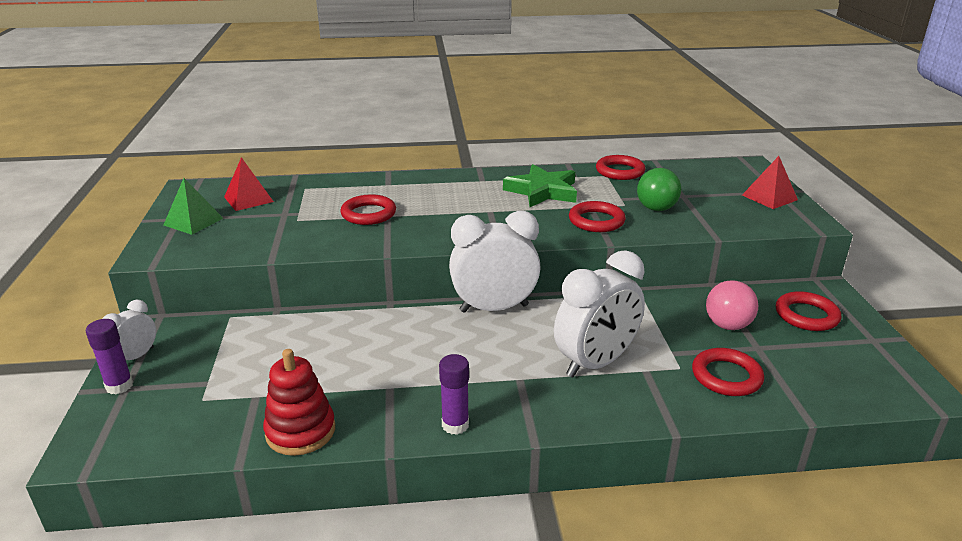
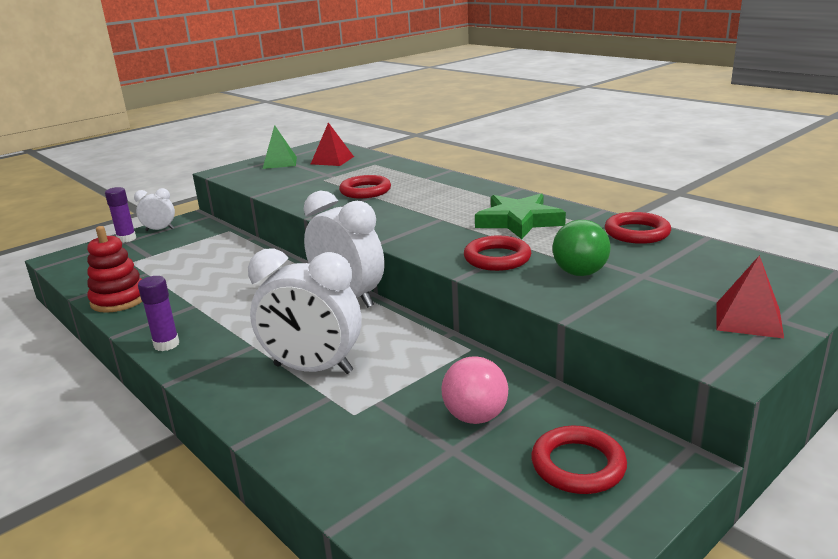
camera: 55 degrees right, 5 degrees down
(726, 376) = (367, 446): red ring -> none

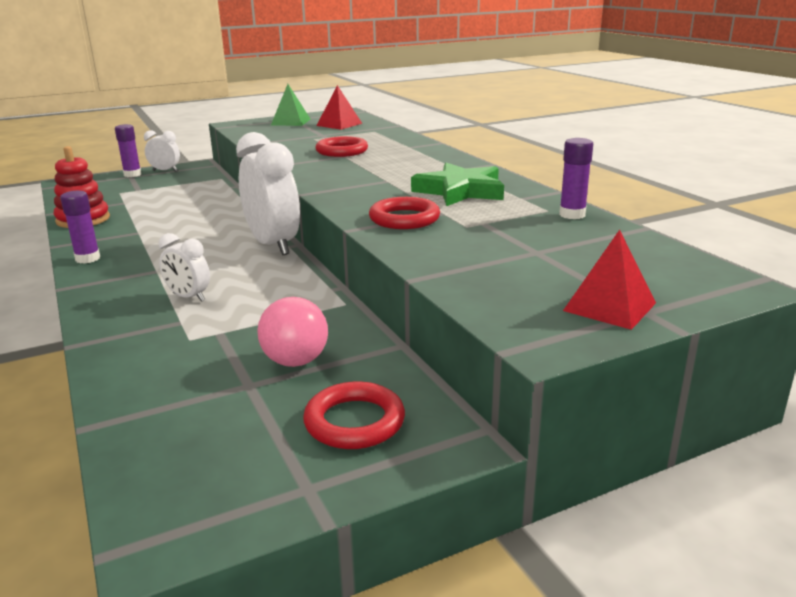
camera: 15 degrees right, 0 degrees up
(313, 369) = (188, 297): white clock -> white clock, size x0.51
(579, 273) = (473, 241): green ball -> none
(637, 233) = (572, 215): red ring -> purple glue stick

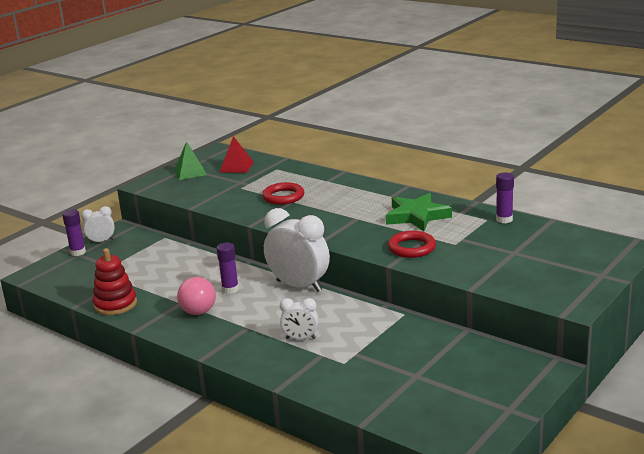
camera: 25 degrees left, 0 degrees up
(88, 259) = (181, 333): purple glue stick -> purple glue stick (230, 289)
(295, 361) = (423, 355): pink ball -> pink ball (198, 312)
(354, 421) = (493, 375): red ring -> none
(609, 306) = (583, 277): red pyramid -> none

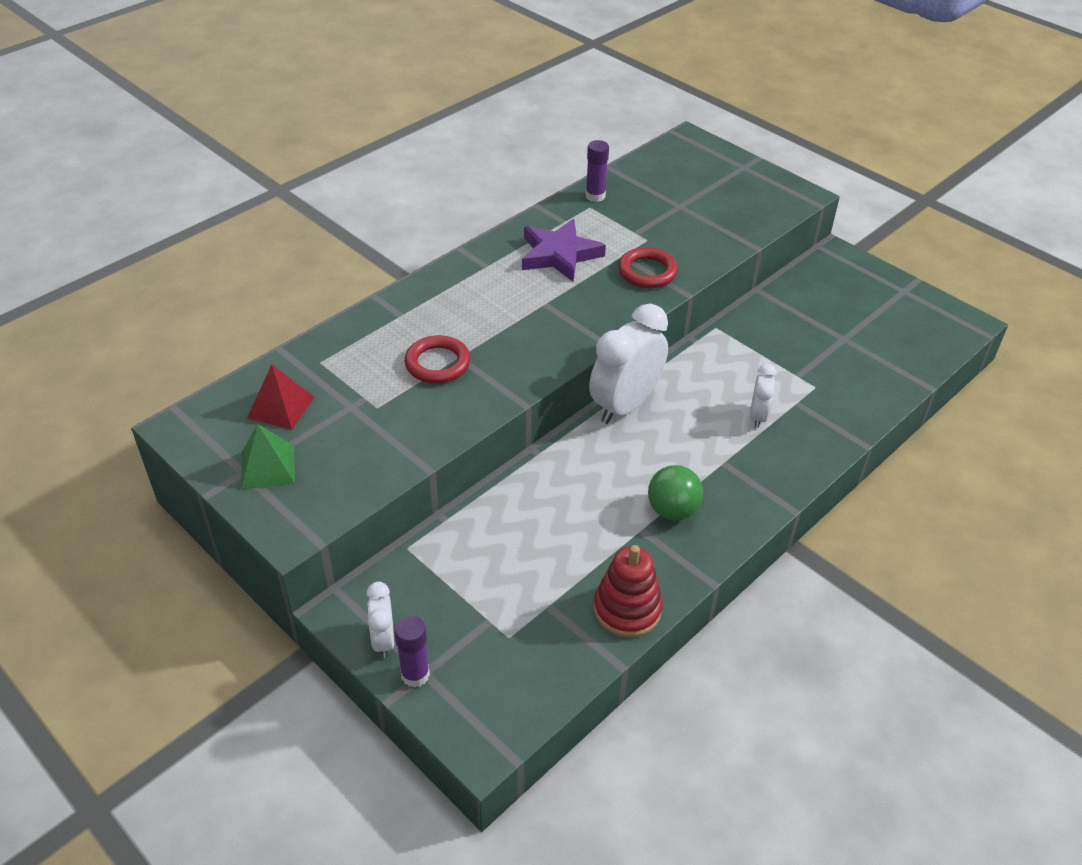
camera: 85 degrees left, 20 degrees up
(198, 312) = (672, 510): pink ball -> green ball
(230, 289) = (615, 474): purple glue stick -> none
(417, 216) = (559, 255): green star -> purple star

